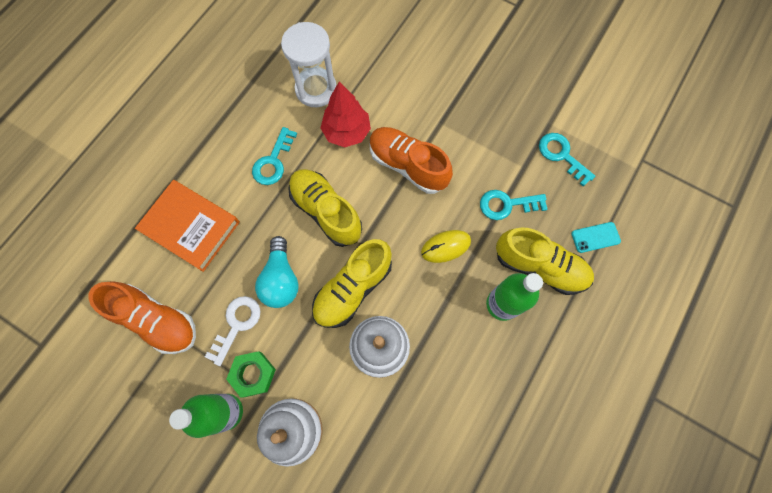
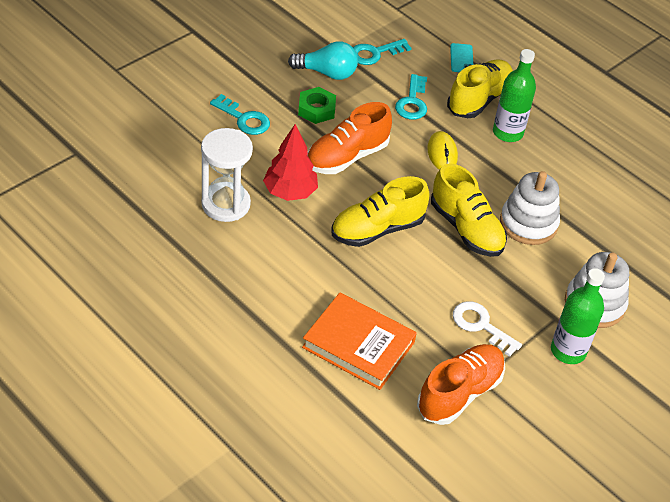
camera: 80 degrees left, 25 degrees down
(191, 227) = (358, 345): orange book -> orange book turned 75 degrees clockwise
(253, 374) = (535, 322): green nut -> green nut (316, 109)
(273, 161) = (302, 259): turquoise key -> turquoise key (244, 119)
(281, 280) = (441, 281): turquoise light bulb -> turquoise light bulb (327, 73)

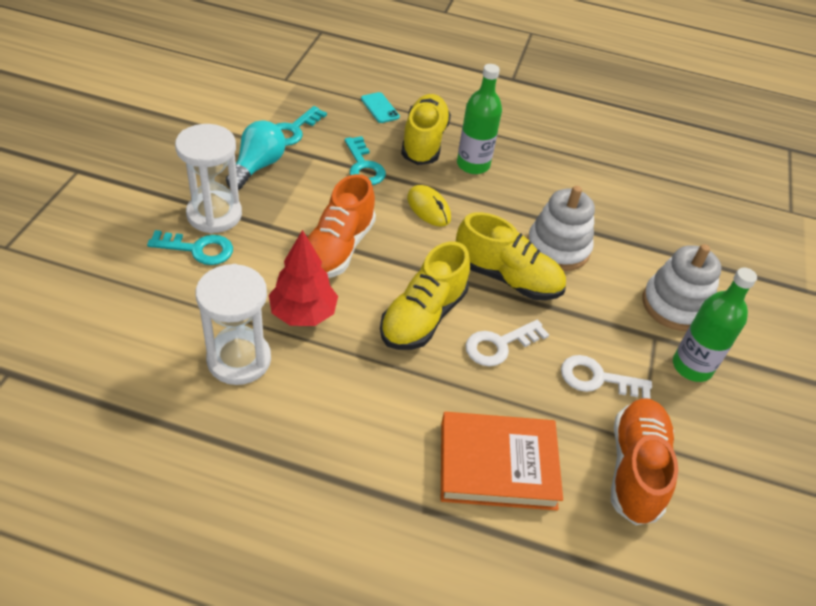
camera: 30 degrees left, 0 degrees up
(271, 98) = (214, 214): none -> white hourglass
(316, 109) = (271, 209): green nut -> none
(327, 73) = (257, 166): turquoise light bulb -> turquoise light bulb turned 45 degrees counterclockwise
(421, 272) = (499, 345): none -> white key

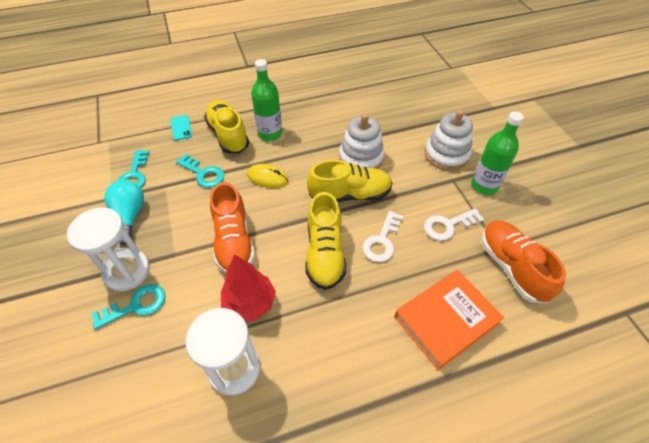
camera: 30 degrees left, 5 degrees up
(380, 108) = (181, 128): turquoise phone -> turquoise phone turned 45 degrees clockwise

